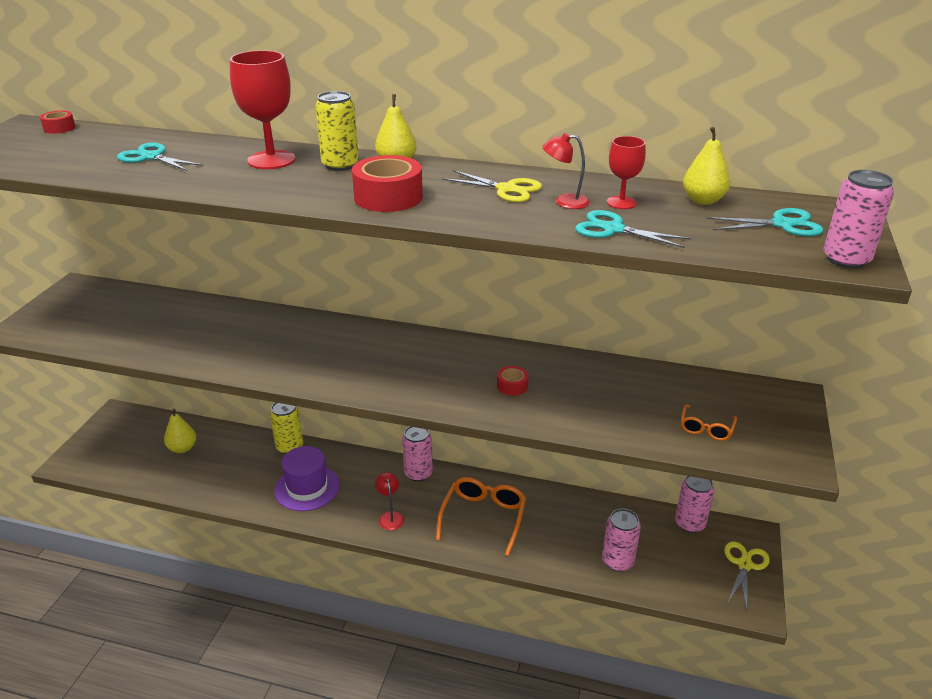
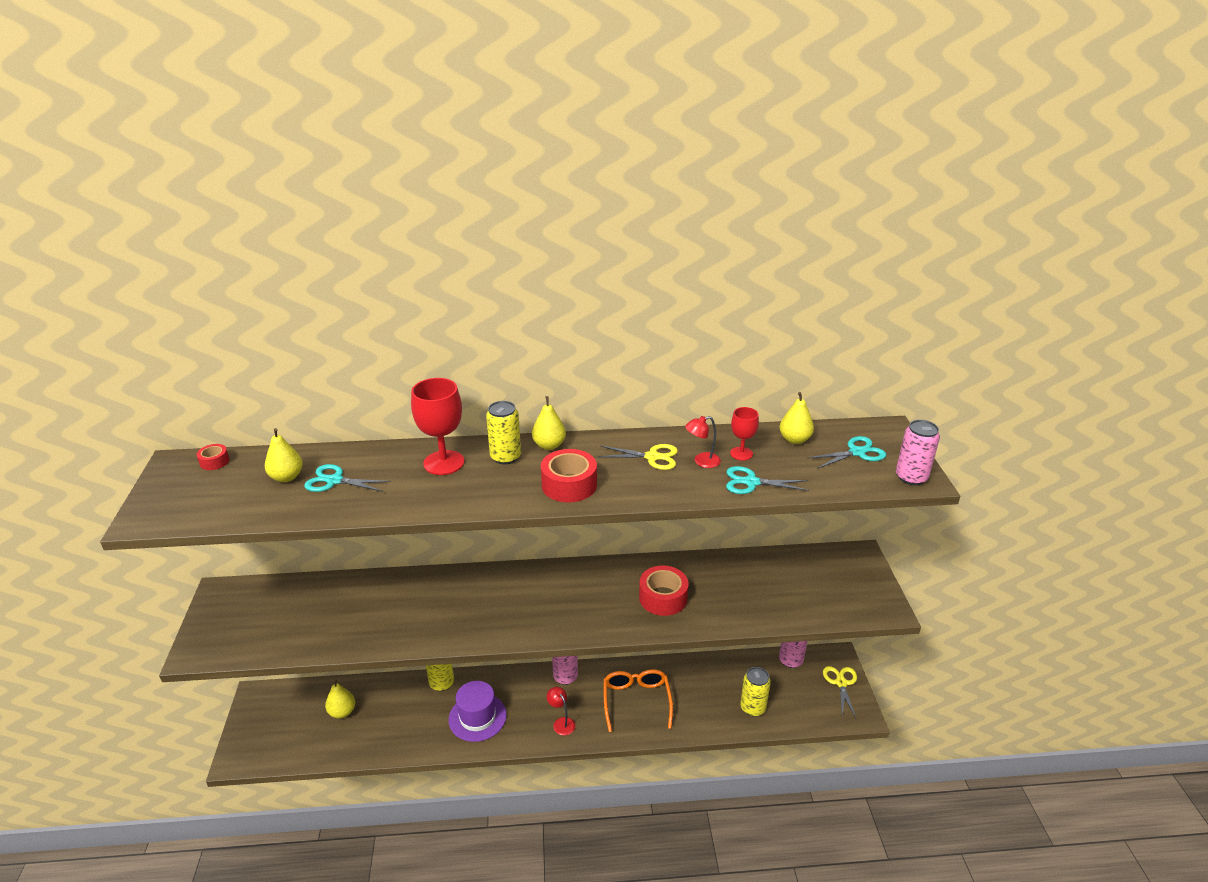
camera: 20 degrees left, 0 degrees up
(110, 148) = (287, 477): none -> yellow pear
(512, 386) = (663, 598): red tape -> red tape, size x1.92
(617, 561) = (752, 708): pink can -> yellow can
(706, 428) = (816, 598): orange glasses -> none

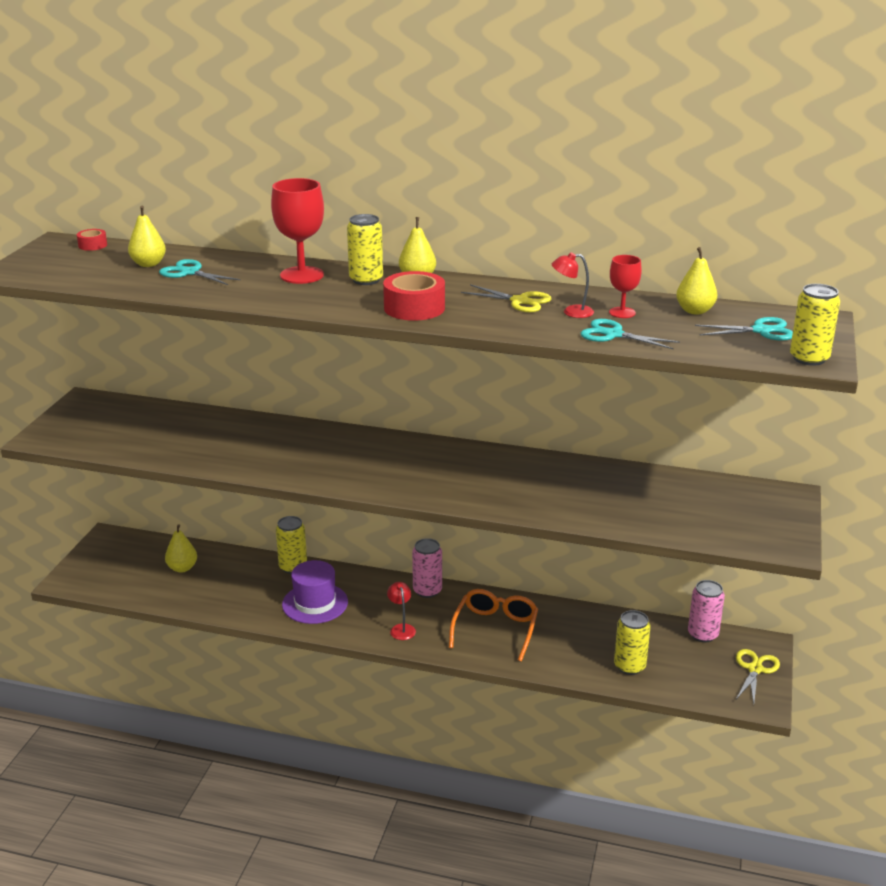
camera: 20 degrees right, 5 degrees down
(663, 598) = (524, 486): red tape -> none
(911, 477) = (809, 358): pink can -> yellow can

